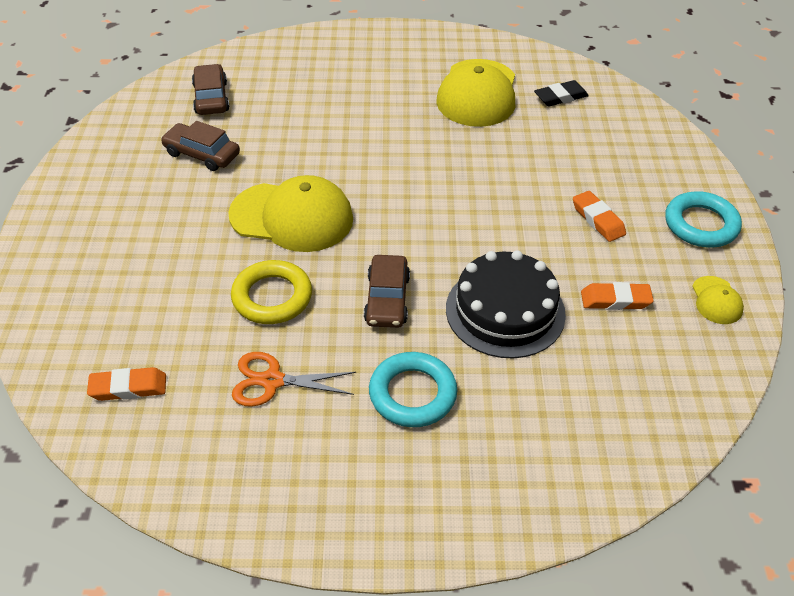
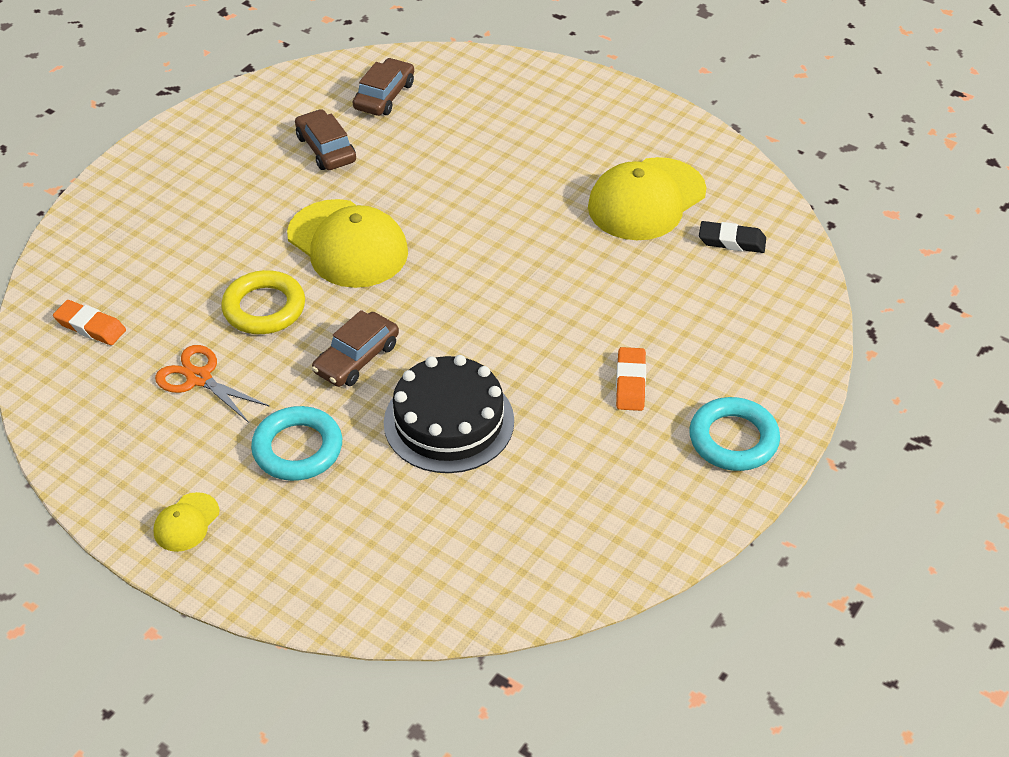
camera: 35 degrees right, 0 degrees up
(615, 300) = (562, 465): orange eraser -> none
(716, 300) = (662, 517): yellow cap -> yellow cap (186, 522)

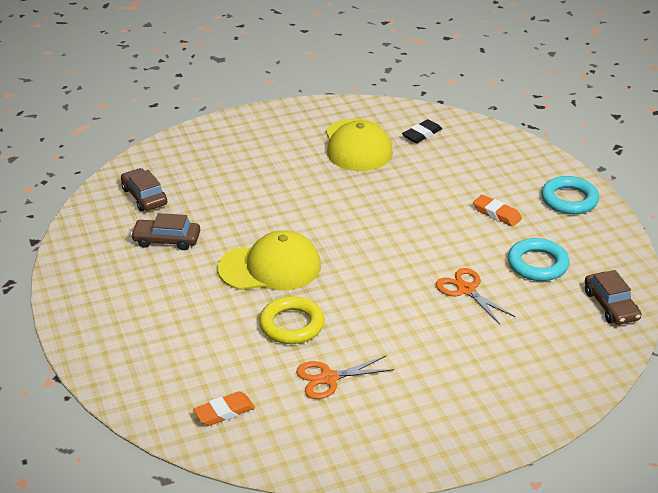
camera: 55 degrees left, 10 degrees down
(186, 522) = (455, 432): yellow cap -> none
(298, 449) = (433, 359): turquoise ring -> turquoise ring (537, 264)
(356, 358) = (378, 304): brown car -> brown car (611, 305)
(449, 421) = (466, 290): black cake -> orange scissors

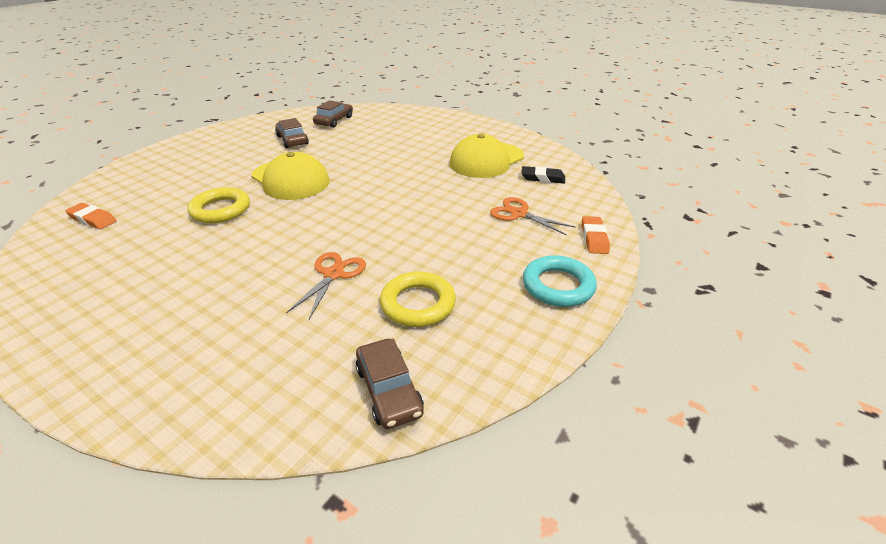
camera: 55 degrees right, 0 degrees up
(328, 378) = (153, 248): orange scissors -> orange scissors (519, 214)
(497, 214) = (476, 250): orange eraser -> orange eraser (594, 238)
(537, 264) = (418, 304): turquoise ring -> yellow ring
(611, 305) = (389, 390): brown car -> brown car turned 60 degrees counterclockwise

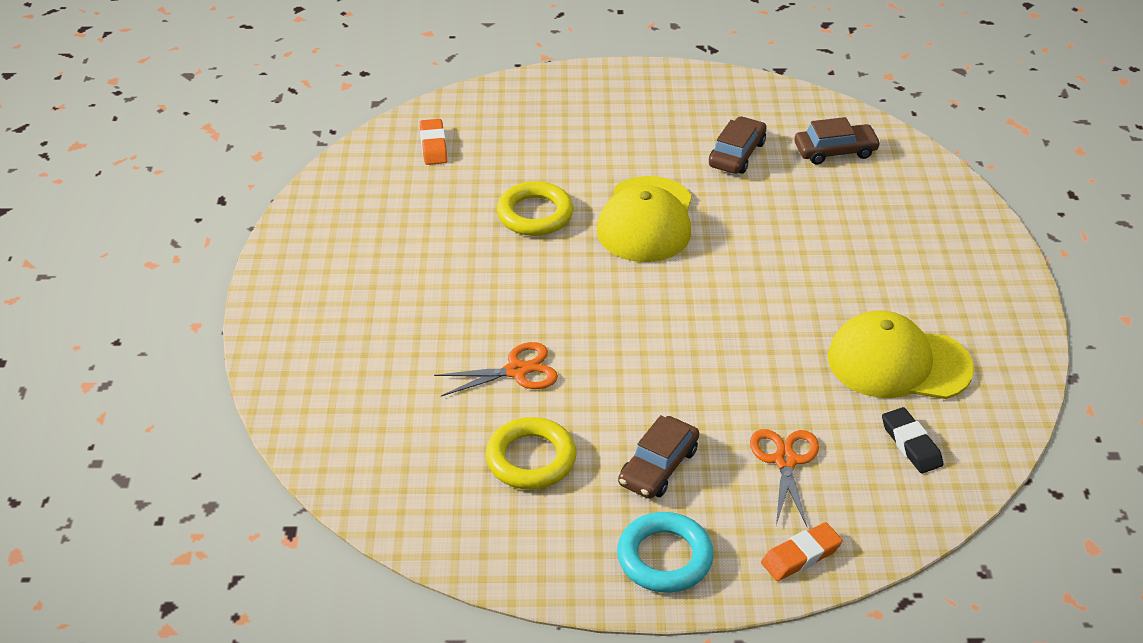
camera: 55 degrees right, 5 degrees up
(389, 390) = (408, 500): brown car -> brown car (658, 466)

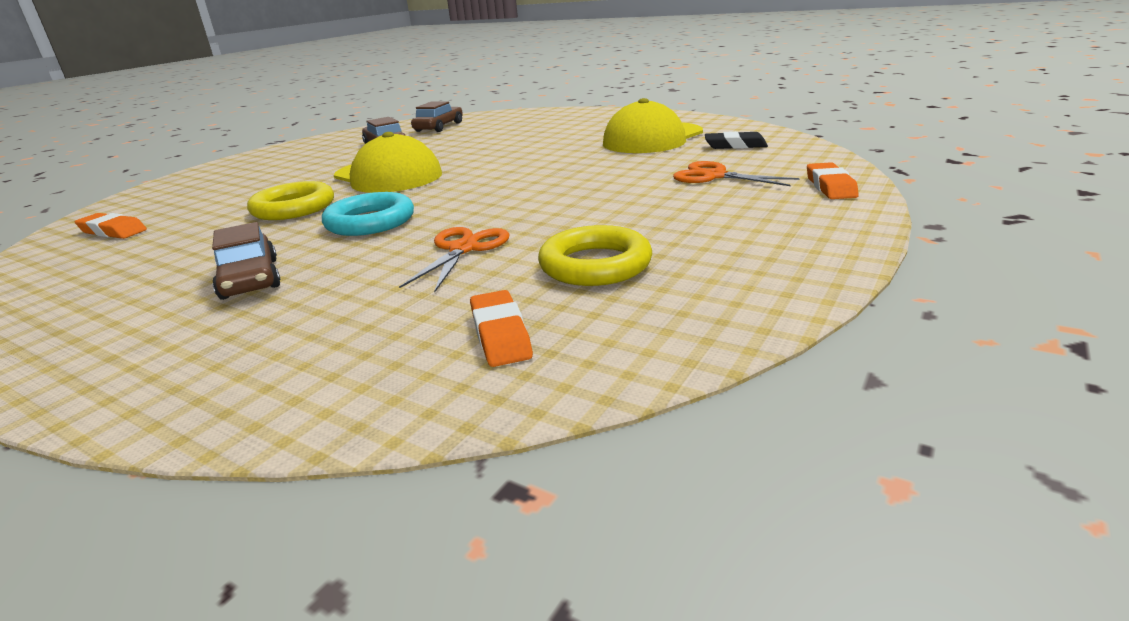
camera: 55 degrees left, 15 degrees down
(409, 457) = (500, 334): none -> orange eraser
(658, 466) = (672, 215): brown car -> brown car (250, 278)
(664, 558) = (797, 231): turquoise ring -> turquoise ring (370, 222)

